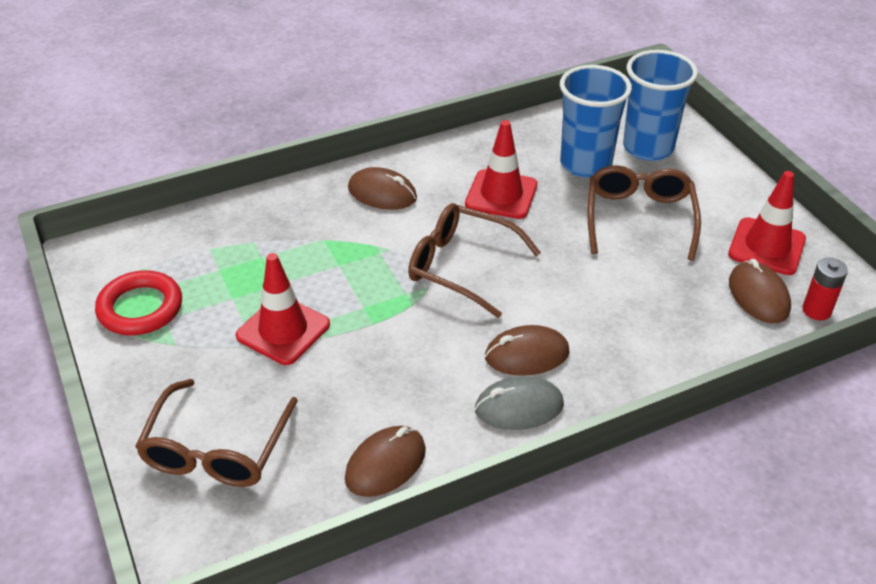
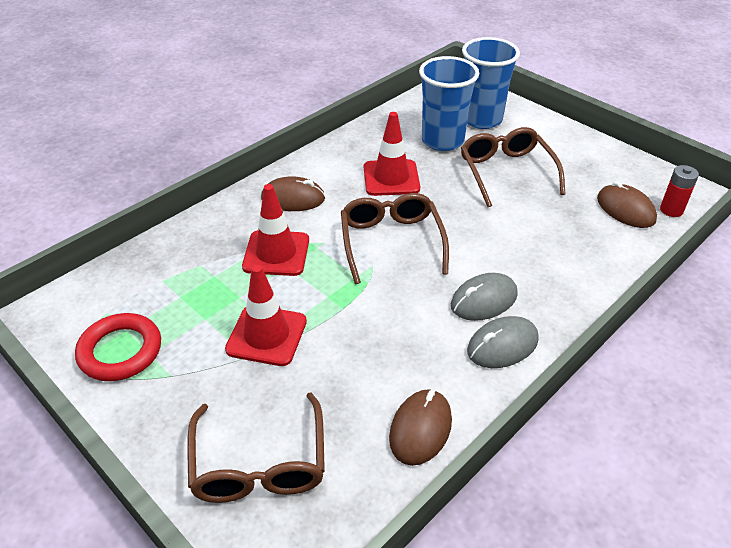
camera: 20 degrees left, 0 degrees up
(461, 266) = (391, 242): brown glasses -> brown glasses turned 75 degrees clockwise
(526, 354) = (483, 300): brown mouse -> grey mouse
(766, 247) = (608, 172): red traffic cone -> red traffic cone (276, 253)

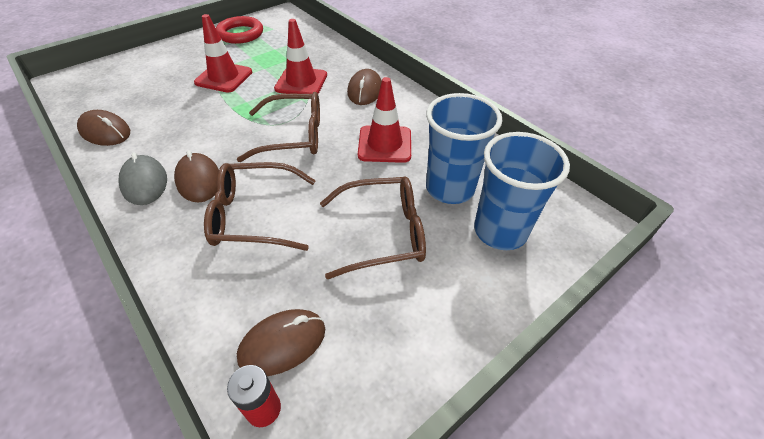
camera: 95 degrees right, 5 degrees up
(259, 463) = (132, 74): brown glasses -> brown glasses (254, 215)
(483, 300) = (199, 180): grey mouse -> brown mouse

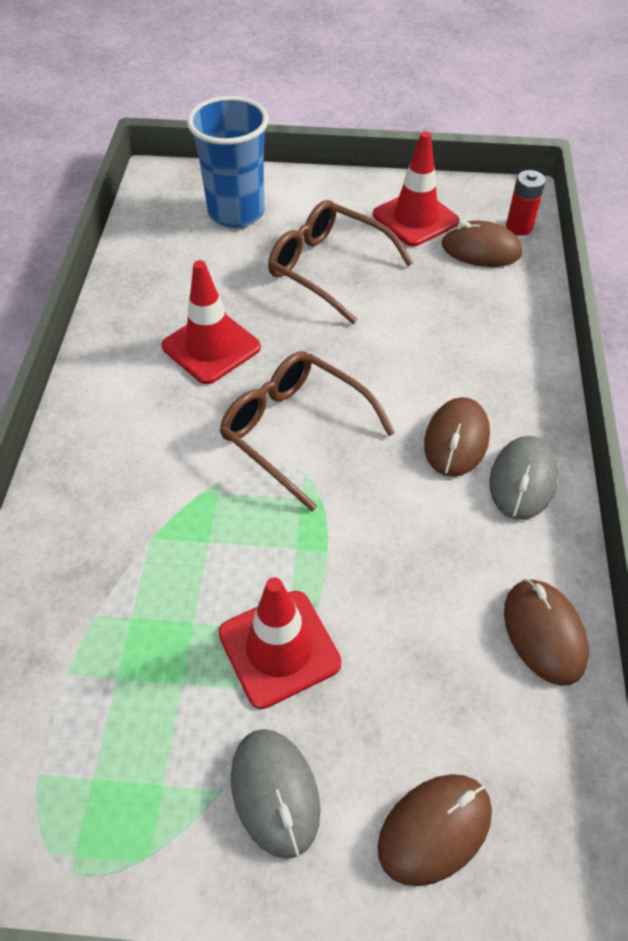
camera: 135 degrees left, 5 degrees up
(194, 55) = (274, 793): none -> grey mouse
(240, 34) = (118, 812): red ring -> none
(254, 215) = (427, 357): brown glasses -> none
(301, 82) = (177, 533): red traffic cone -> red traffic cone (415, 218)
(365, 90) = (119, 445): brown mouse -> brown mouse (435, 829)
(450, 188) = (220, 264): blue cup -> none

